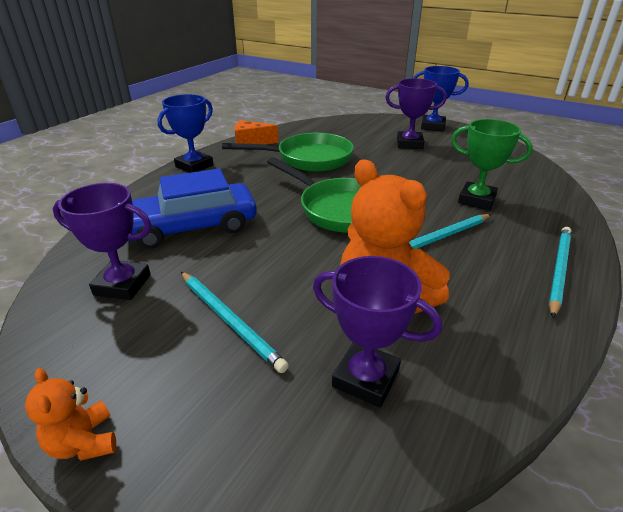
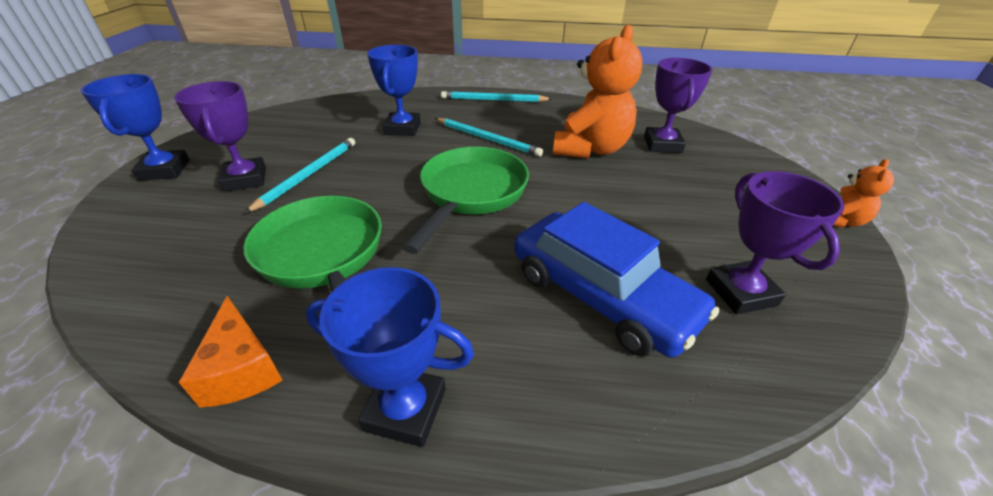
camera: 115 degrees left, 5 degrees up
(229, 320) = (689, 205): turquoise pencil -> turquoise pencil (309, 175)
(476, 200) = (402, 128): green trophy -> blue trophy

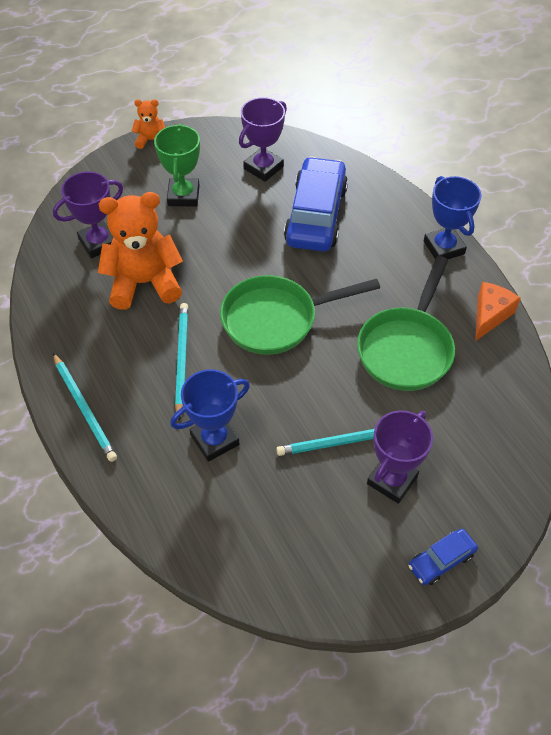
camera: 125 degrees left, 15 degrees up
(164, 170) = (441, 560): blue trophy -> blue car
(709, 207) = (183, 196): none -> green trophy

